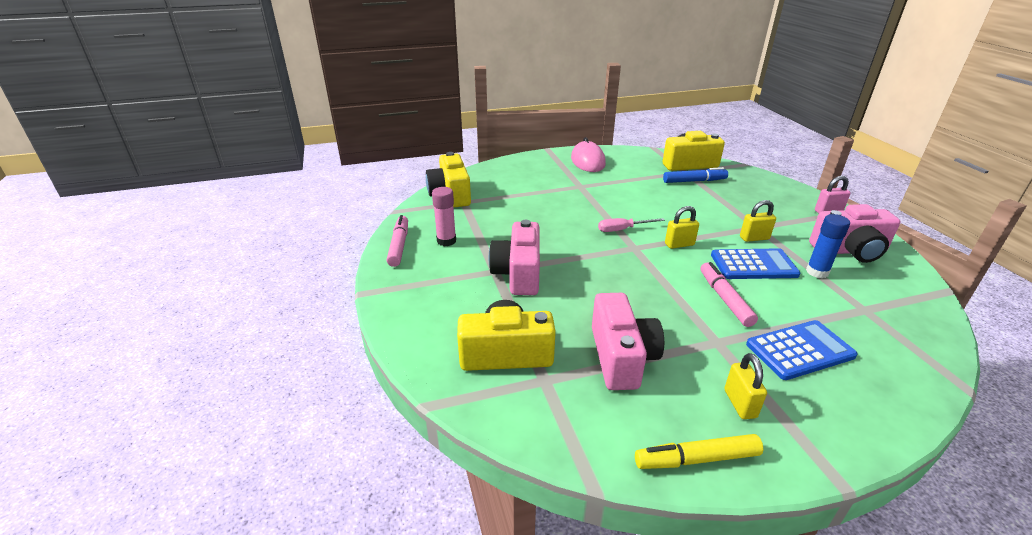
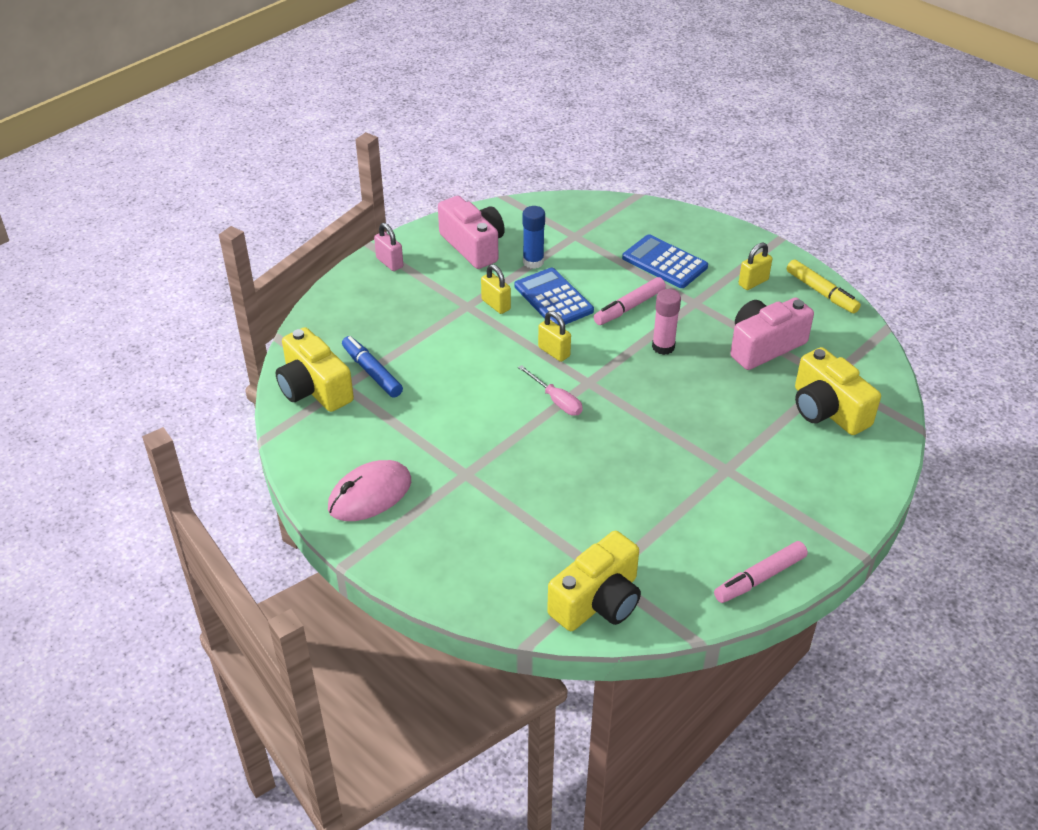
camera: 120 degrees left, 10 degrees up
(446, 241) = (711, 539): pink glue stick -> pink glue stick (663, 347)
(518, 273) = (715, 449): pink camera -> none

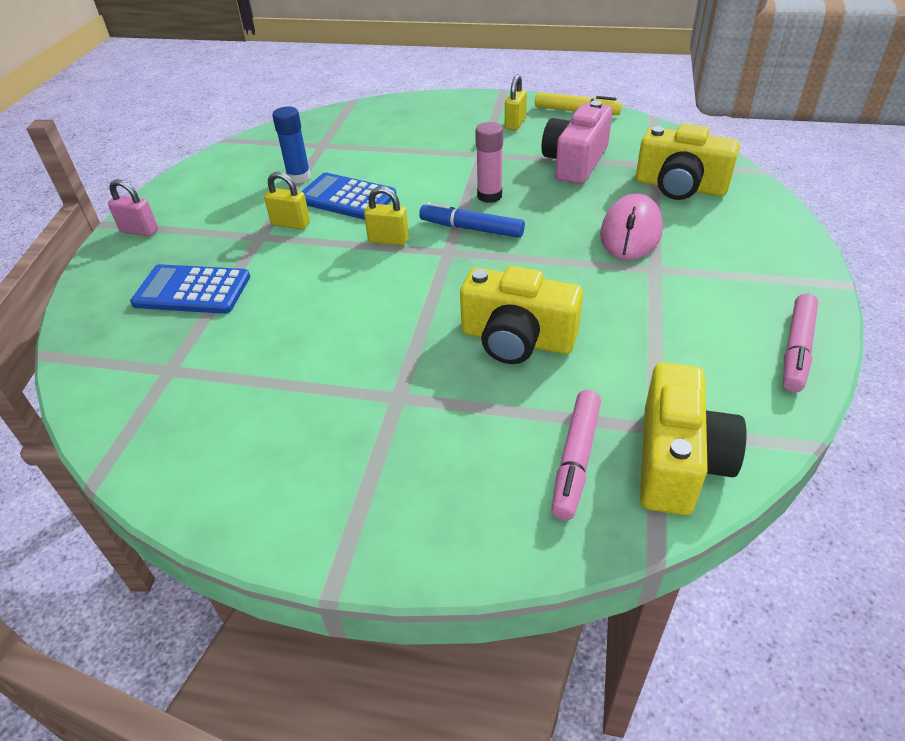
camera: 30 degrees left, 0 degrees up
(314, 388) = (129, 389): yellow camera -> yellow camera (517, 339)
(370, 495) = (296, 480): pink mouse -> pink mouse (630, 233)
(372, 372) = (195, 340): blue marker -> blue marker (471, 229)
(473, 246) = (224, 186): pink camera -> none
(556, 400) = (431, 281): pink screwdriver -> none
(629, 307) = (426, 178): pink marker -> pink marker (576, 459)
(664, 262) = (425, 136): blue calculator -> blue calculator (192, 290)

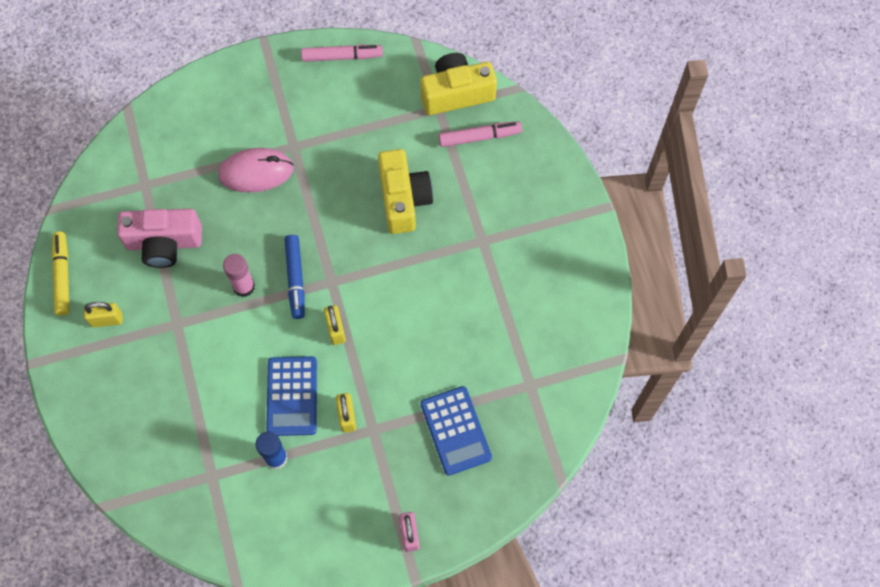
camera: 120 degrees left, 25 degrees up
(680, 187) = (175, 157): yellow camera -> none

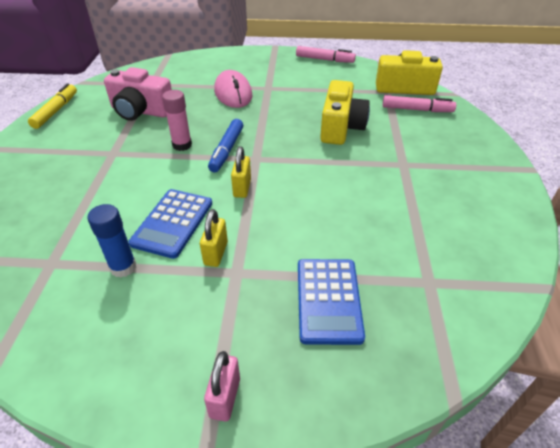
camera: 20 degrees right, 25 degrees down
(107, 320) = (63, 138): yellow padlock -> none
(256, 172) = (233, 93): pink mouse -> pink mouse turned 60 degrees clockwise

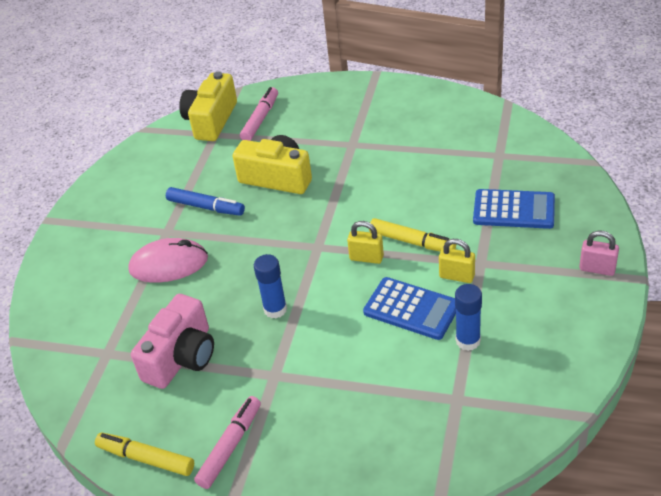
camera: 75 degrees left, 0 degrees up
(182, 145) = (275, 309): pink glue stick -> blue glue stick
(227, 150) = (296, 270): blue marker -> blue marker (206, 207)
(266, 216) = (412, 242): none -> yellow marker
(324, 59) = (114, 175): pink marker -> pink marker (230, 446)

